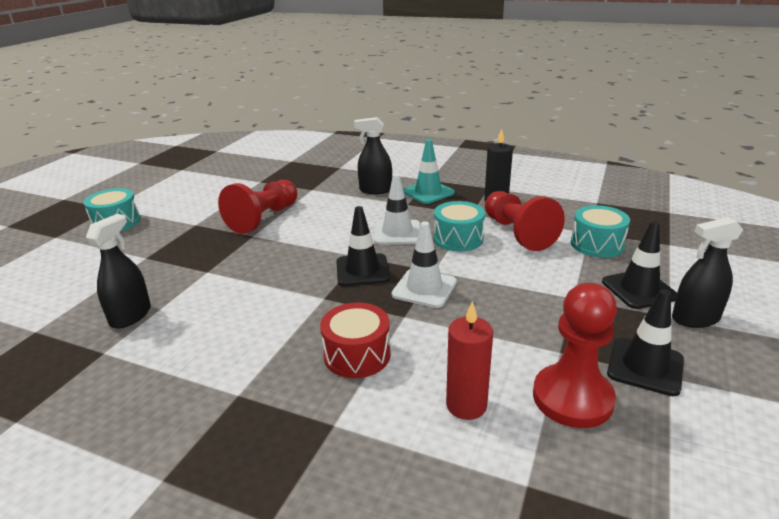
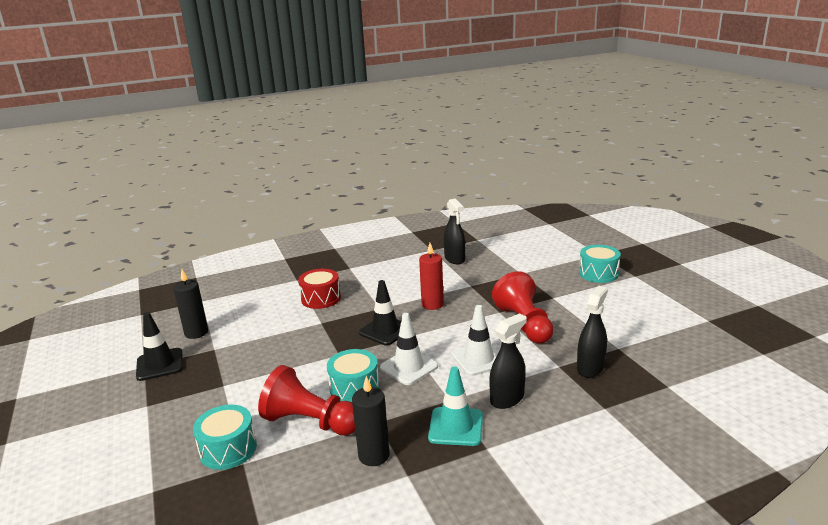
camera: 135 degrees right, 5 degrees down
(424, 288) = (330, 341): white traffic cone -> white traffic cone (479, 359)
(466, 405) = (246, 308): red candle -> red candle (432, 304)
(572, 398) = (196, 333): red pawn -> black candle
(639, 289) = (174, 417): black traffic cone -> none
(695, 318) = (127, 413): black spray bottle -> black spray bottle (590, 368)

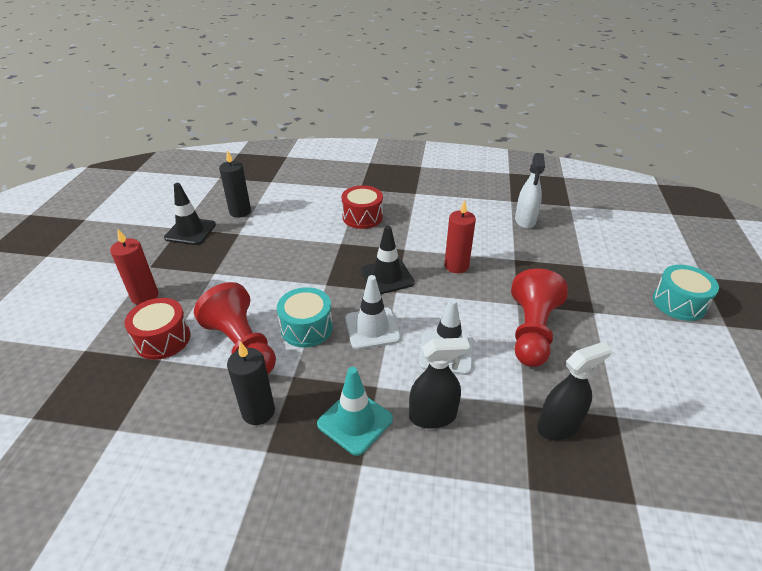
camera: 30 degrees right, 15 degrees up
(170, 428) = (145, 296): none -> red candle
(228, 449) = (163, 339): turquoise drum -> red drum
(454, 259) = (525, 220): black spray bottle -> white spray bottle

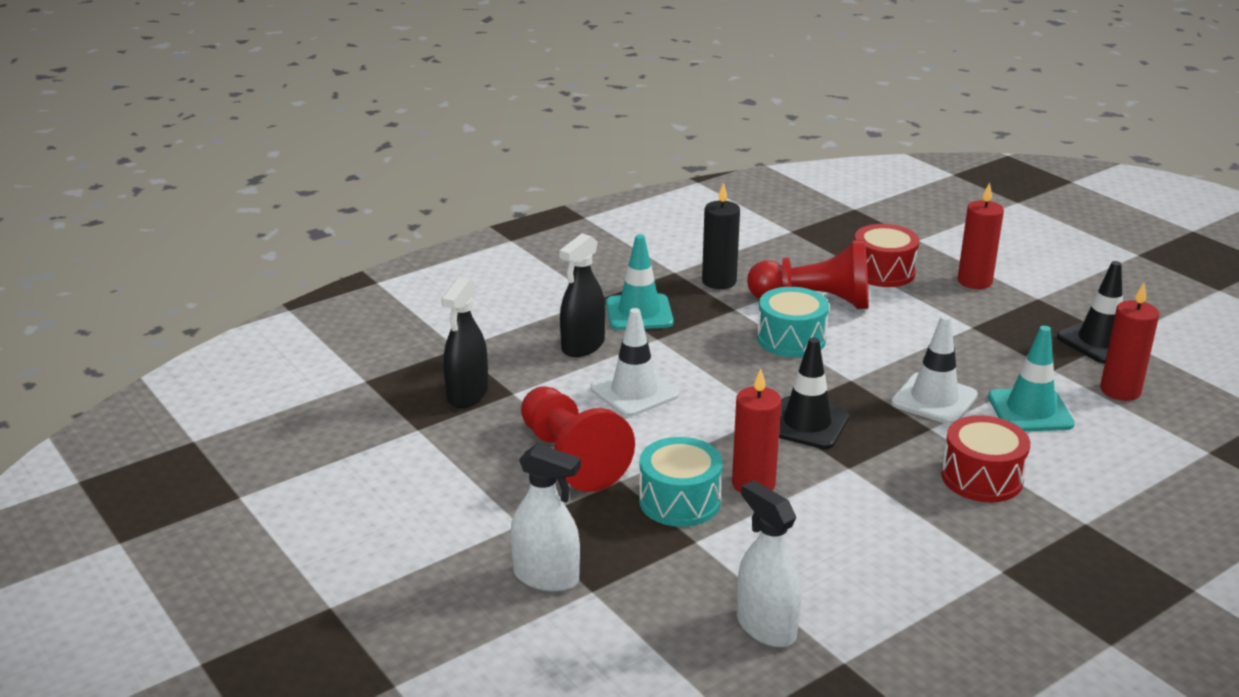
camera: 135 degrees right, 10 degrees down
(240, 212) = (1120, 391): black candle -> red candle
(289, 225) = (1030, 411): none -> turquoise traffic cone
(372, 328) = (733, 371): white traffic cone -> white traffic cone (934, 399)
(600, 281) = (546, 577): none -> white spray bottle
(679, 303) = (412, 606): turquoise drum -> turquoise drum (679, 501)

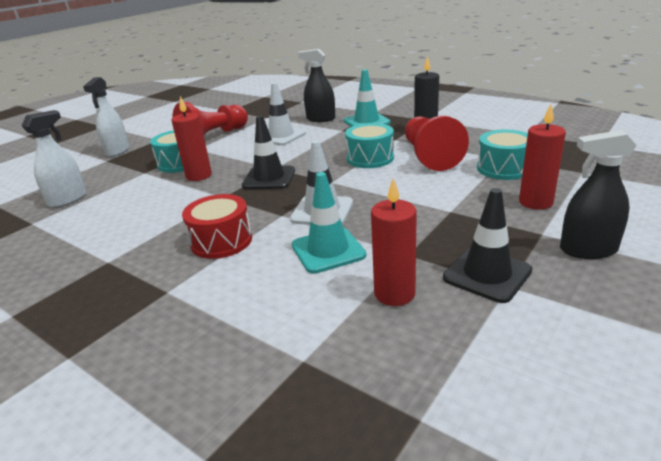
camera: 75 degrees right, 0 degrees up
(467, 394) = (261, 111): black spray bottle -> black spray bottle (588, 250)
(883, 272) = (503, 168): red drum -> turquoise drum

